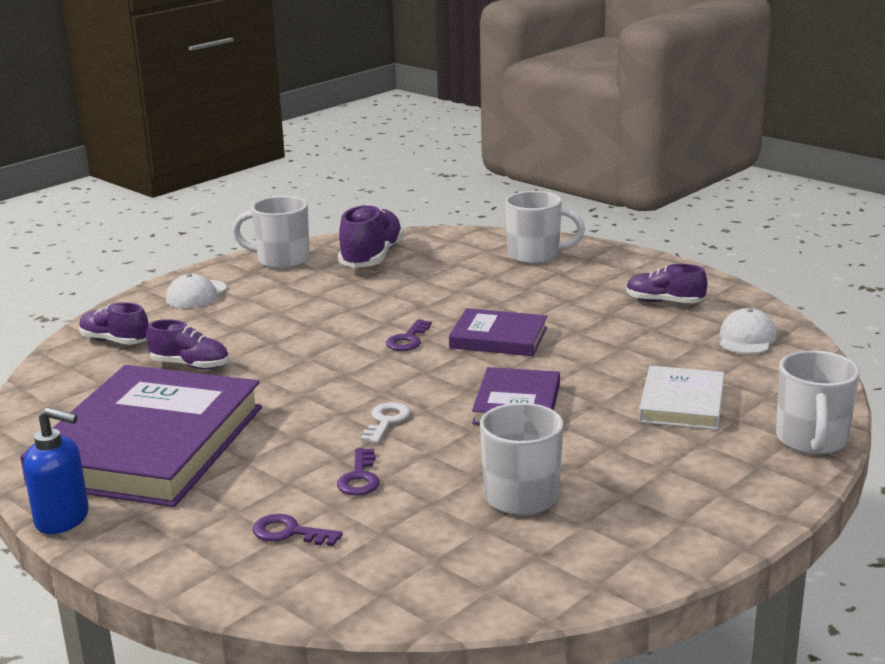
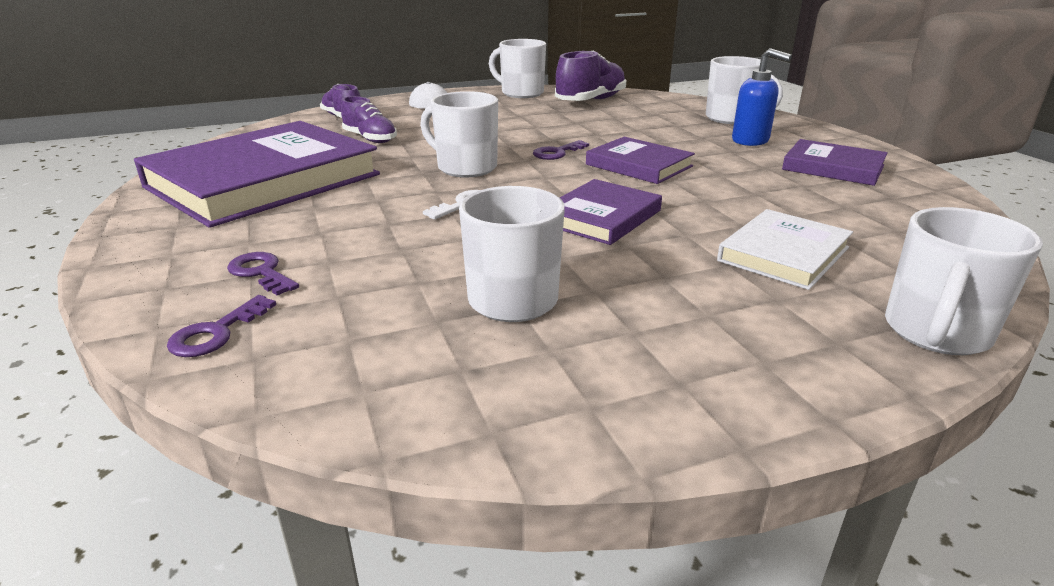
camera: 25 degrees right, 5 degrees up
(63, 519) = (124, 216): blue soap dispenser -> blue soap dispenser (750, 141)
(337, 379) = (465, 168): none -> white mug
(360, 478) = (383, 243): purple key -> purple key (216, 333)
(664, 302) = (833, 167): purple shoe -> purple book
(746, 338) = (909, 211): white cap -> none

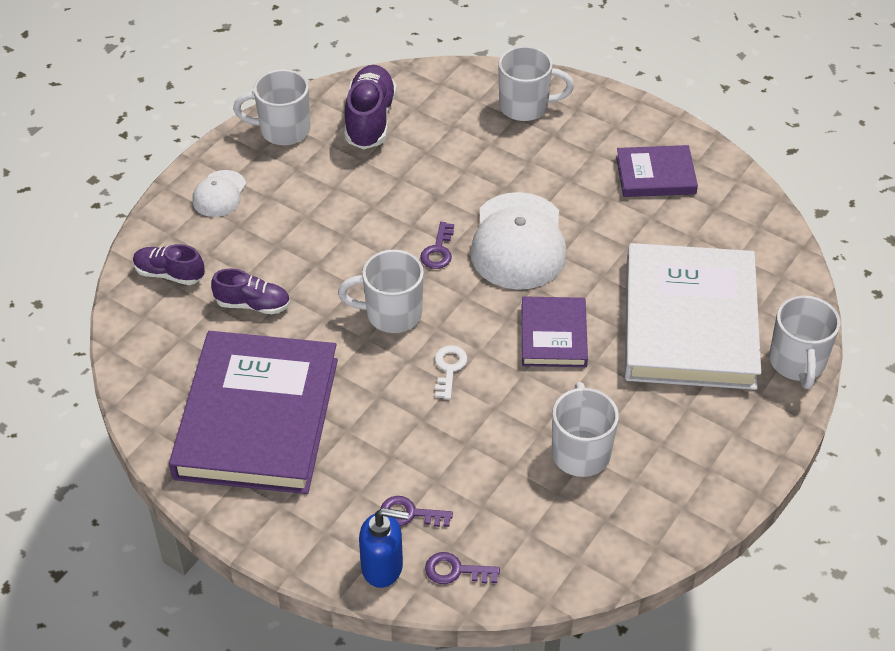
camera: 35 degrees left, 20 degrees up
(216, 333) = (455, 571): purple key -> purple key turned 105 degrees clockwise
(638, 165) = (518, 242): purple book -> white cap
(750, 141) = (570, 151): blue soap dispenser -> blue soap dispenser (383, 567)
(783, 254) = (689, 323): white book -> white book, size x2.01

